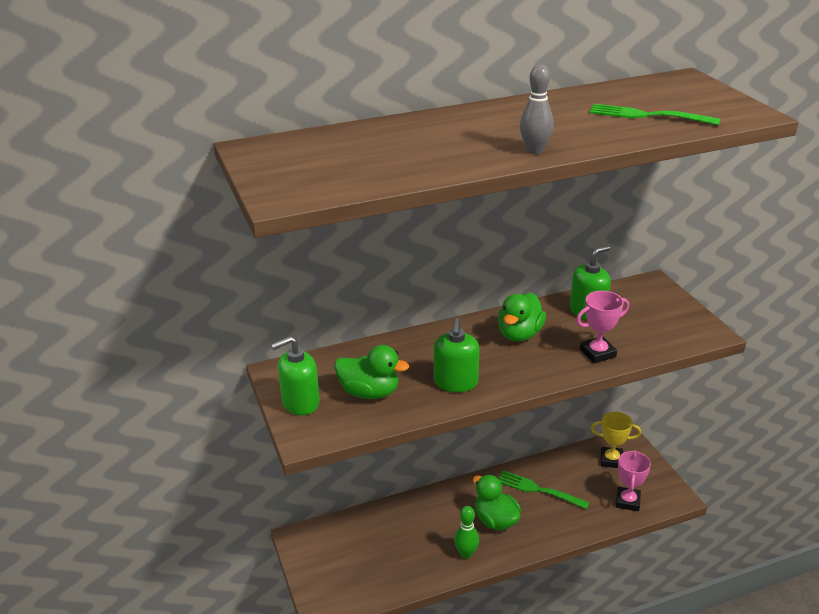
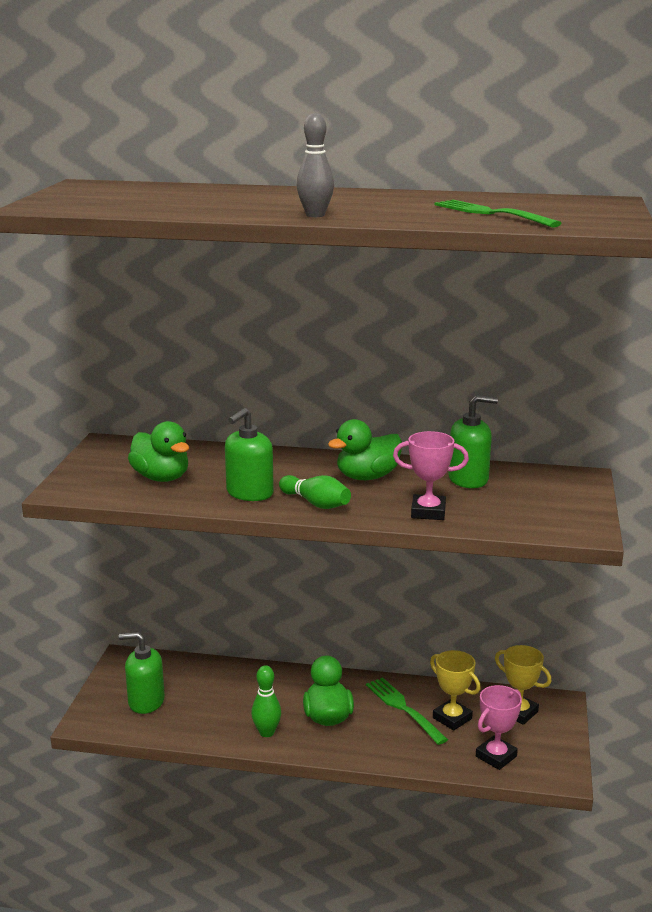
camera: 30 degrees right, 10 degrees down
(300, 402) = (93, 468): green soap dispenser -> green soap dispenser (146, 701)
(515, 374) = (316, 503): none -> green bowling pin
(575, 483) = (452, 718): none -> yellow trophy

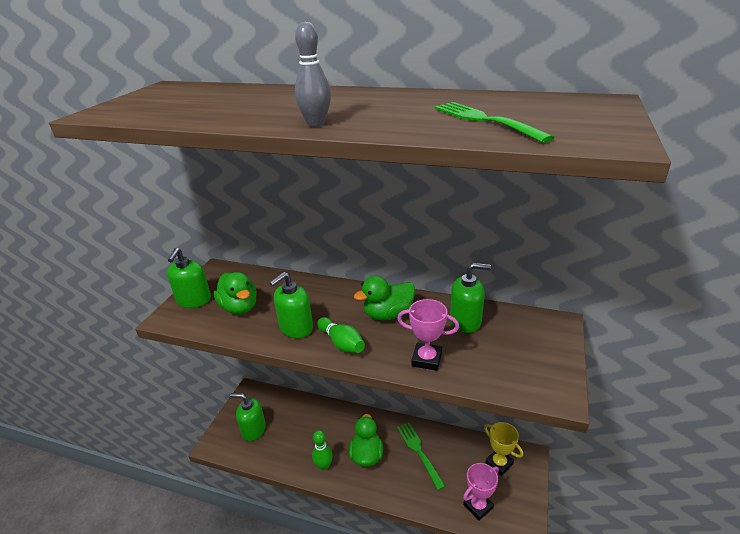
camera: 10 degrees right, 10 degrees up
(91, 473) = (194, 300): none -> green soap dispenser
(452, 718) = (451, 464): yellow trophy -> none

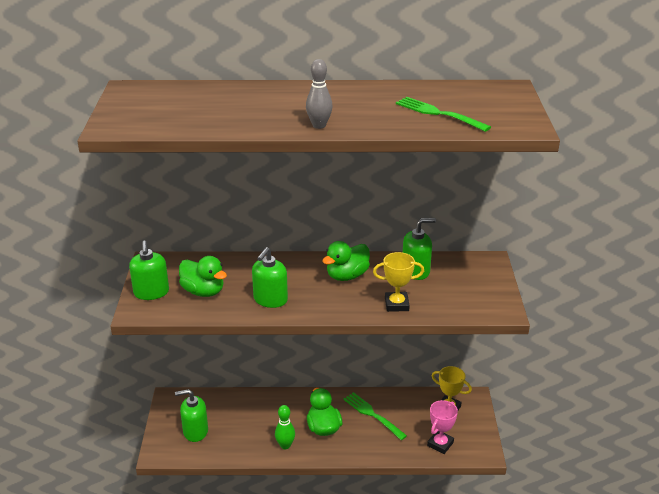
camera: 20 degrees left, 0 degrees up
(341, 343) = (319, 305): green bowling pin -> none
(426, 359) = (396, 304): pink trophy -> yellow trophy

